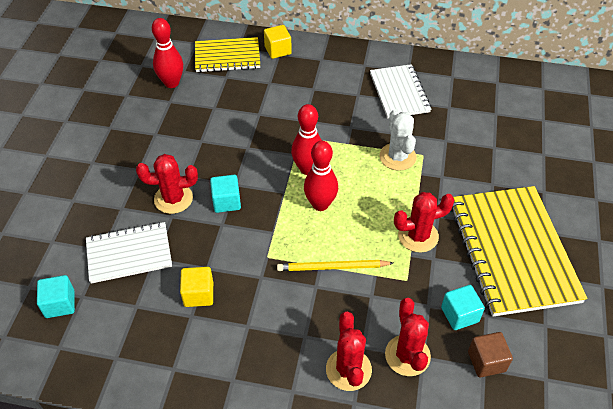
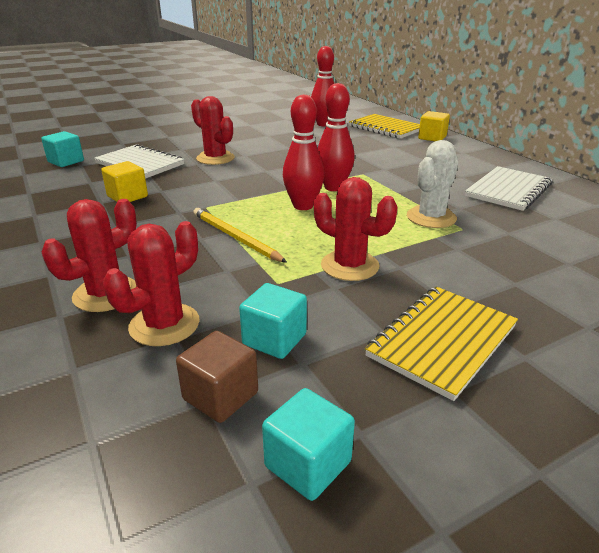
camera: 50 degrees right, 20 degrees down
(226, 202) = (242, 174): turquoise cube -> turquoise cube (308, 464)
(512, 251) = (442, 341): yellow notebook -> yellow notebook, size x0.58

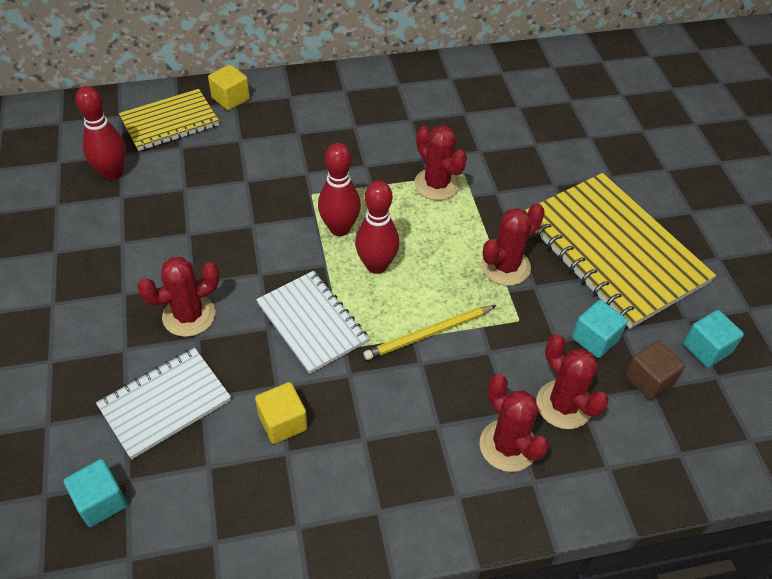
camera: 75 degrees left, 20 degrees up
(431, 217) = (437, 184): white cactus -> red cactus
(442, 341) = (613, 251): yellow notebook -> yellow notebook, size x1.73
(508, 190) = (401, 111): white notebook -> white notebook (311, 323)

